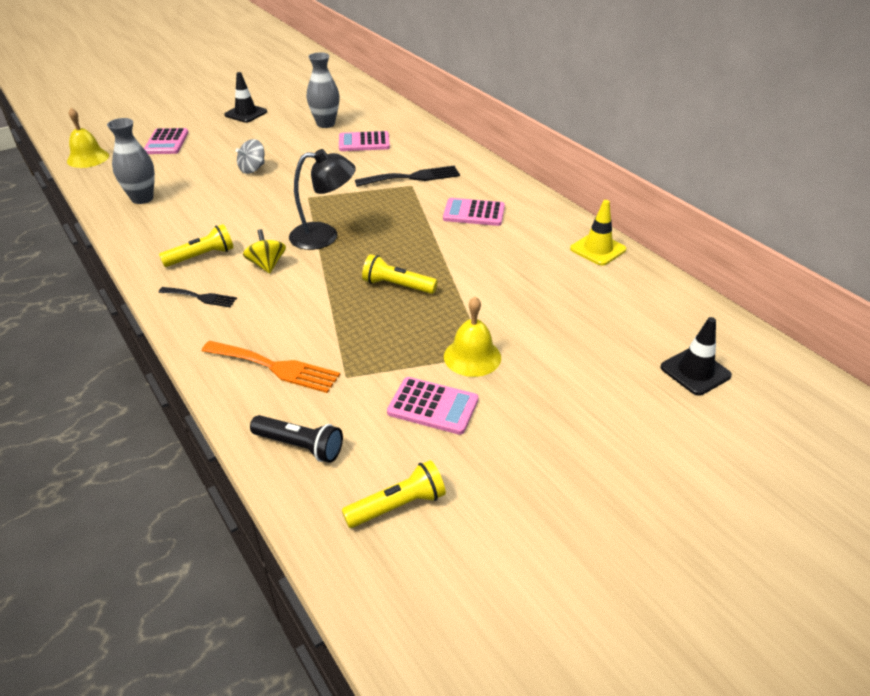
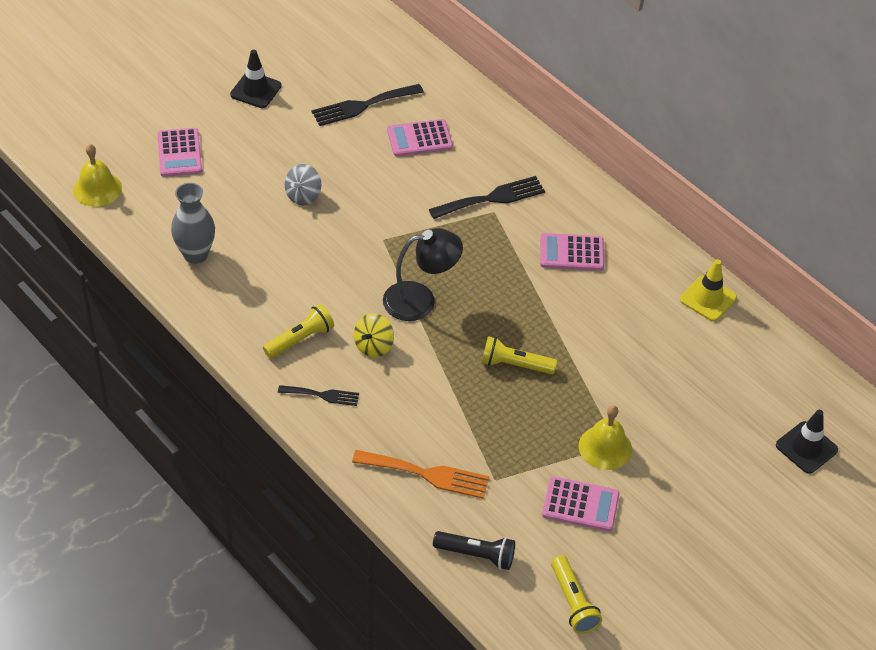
camera: 10 degrees left, 10 degrees up
(267, 265) = (373, 346): yellow spinning top -> yellow spinning top turned 120 degrees counterclockwise
(325, 124) = (362, 106): grey vase -> black fork
(398, 506) = (573, 602): yellow flashlight -> yellow flashlight turned 105 degrees clockwise

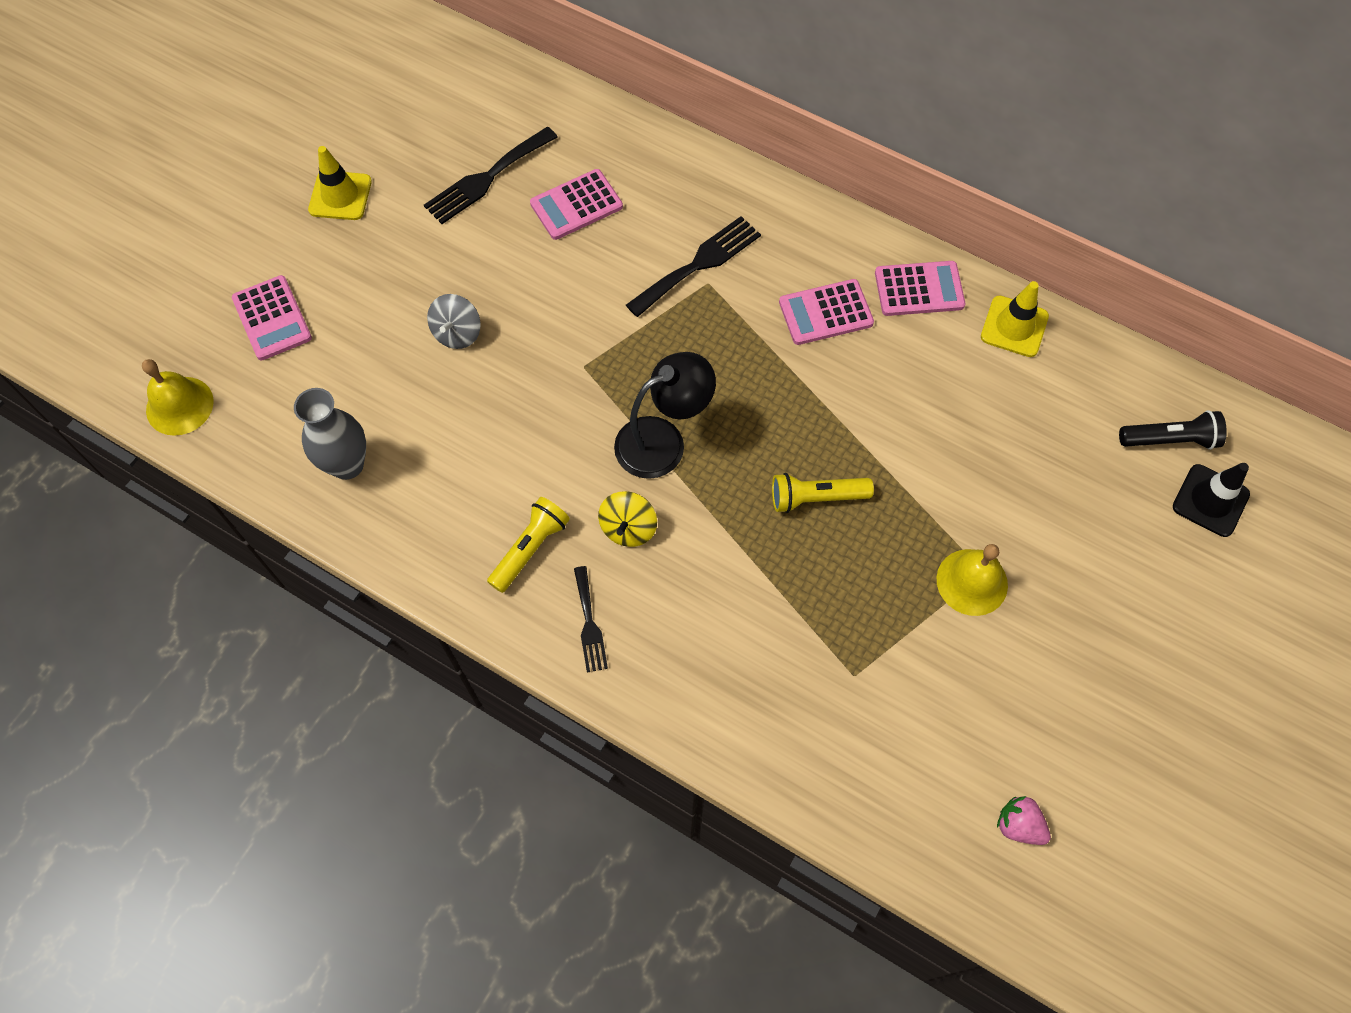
camera: 15 degrees left, 15 degrees up
(256, 90) = (340, 196): black traffic cone -> yellow traffic cone
(322, 395) = (589, 624): black fork -> black fork turned 90 degrees clockwise
(427, 474) = (766, 698): orange fork -> none
(476, 555) = (873, 797): black flashlight -> black flashlight (1170, 440)
(573, 602) = (1018, 825): yellow flashlight -> pink strawberry
(580, 505) = (973, 677): pink calculator -> pink calculator (919, 289)

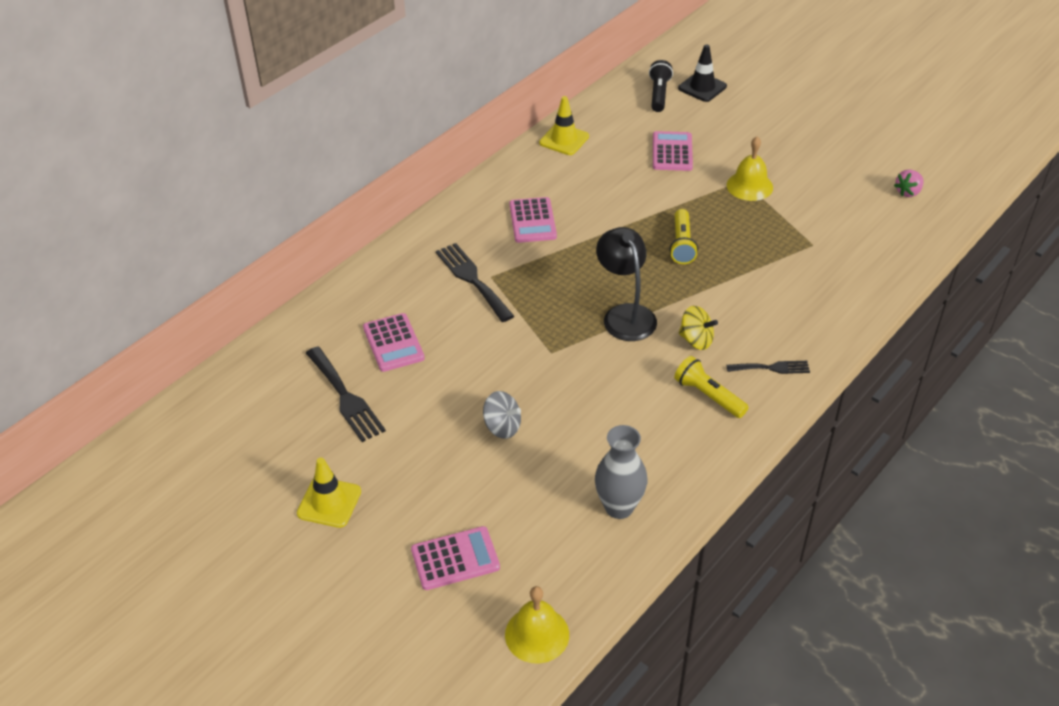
camera: 80 degrees left, 20 degrees down
(919, 289) = (524, 175): pink calculator -> pink calculator (672, 152)

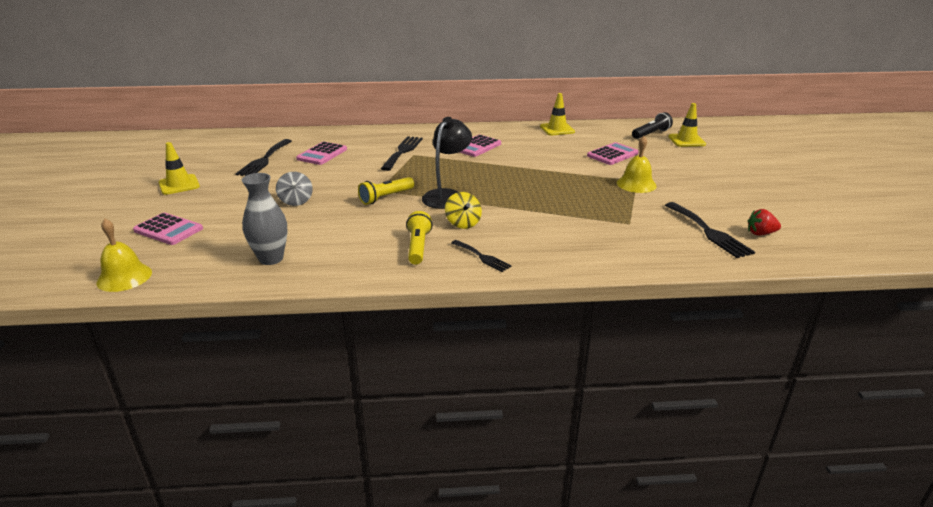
camera: 45 degrees right, 15 degrees down
(682, 244) = (540, 187): yellow flashlight -> yellow flashlight (386, 197)
(702, 87) = (686, 140): black traffic cone -> yellow traffic cone
(876, 215) = (709, 232): none -> black fork
(908, 192) = (760, 233): pink strawberry -> red strawberry

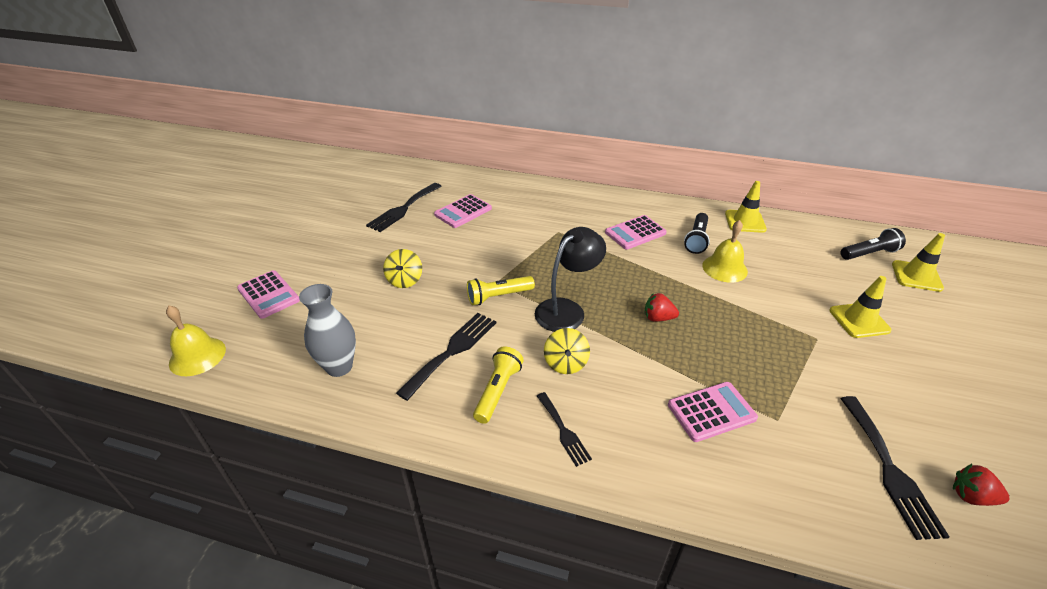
camera: 20 degrees right, 10 degrees up
(179, 185) = (309, 229): yellow traffic cone -> yellow traffic cone (859, 320)
(296, 201) = (405, 280): grey spinning top -> yellow spinning top
(403, 151) = (548, 224): black fork -> black fork (452, 351)
(520, 189) = (658, 318): none -> red strawberry
(526, 144) = (696, 240): none -> black flashlight
(612, 154) = (801, 282): pink calculator -> pink calculator (711, 412)
(636, 184) = (814, 345): yellow bell -> yellow bell (724, 268)

